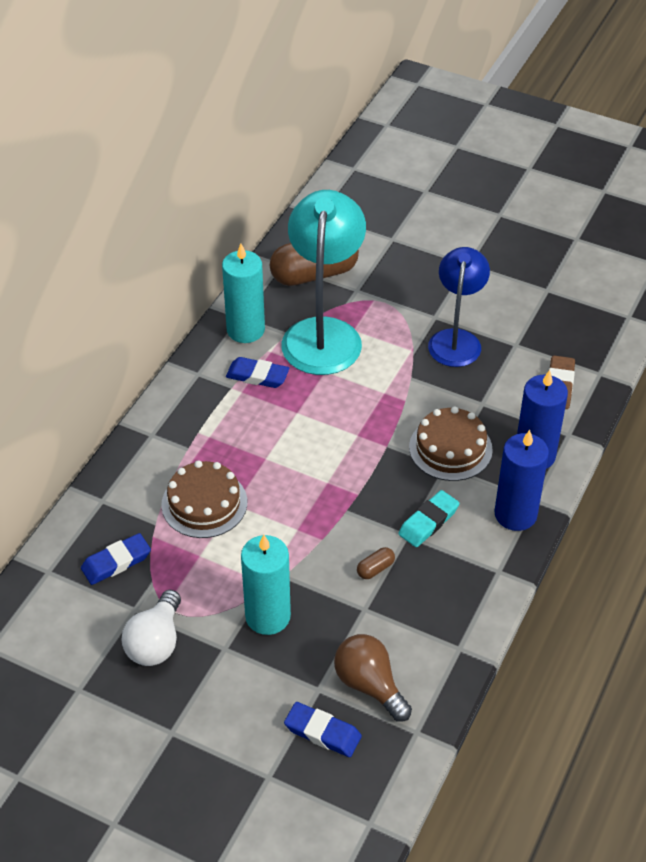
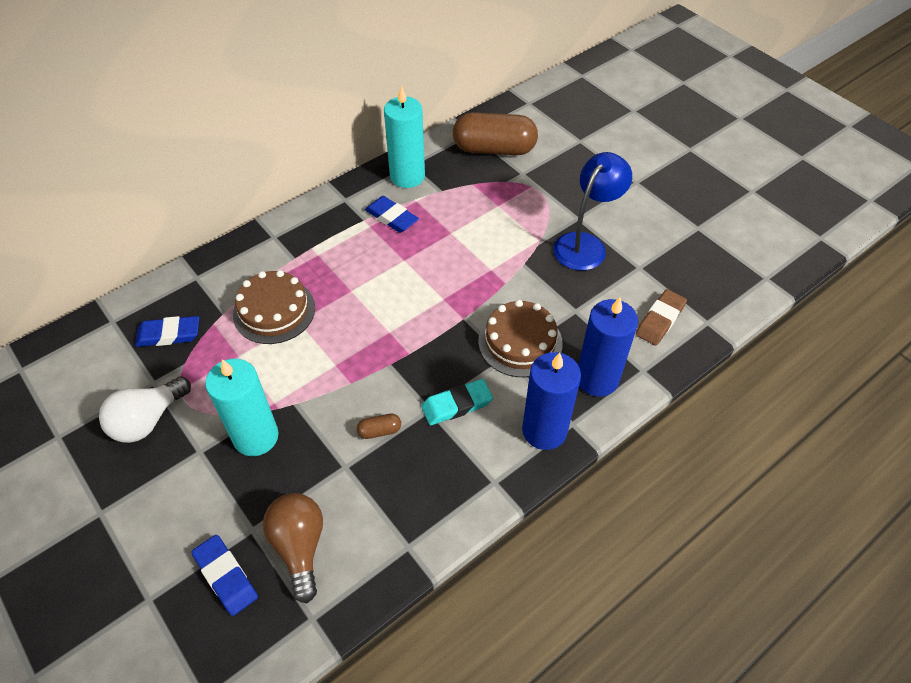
camera: 25 degrees right, 5 degrees up
(323, 333) = (470, 200): turquoise lamp -> none

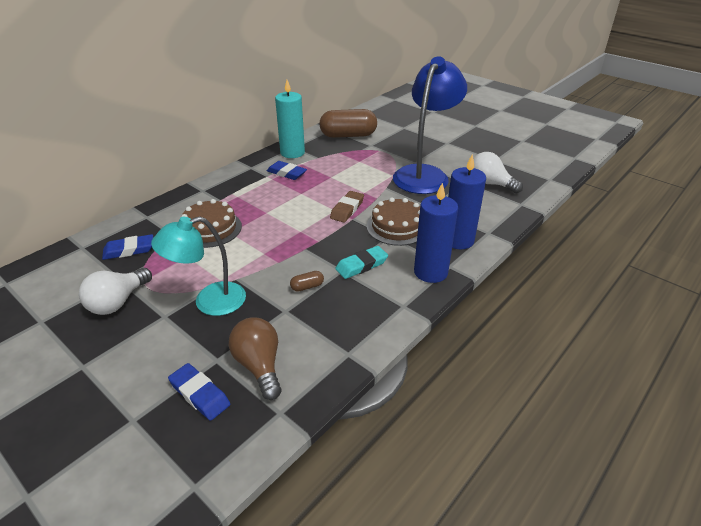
camera: 10 degrees left, 15 degrees down
(256, 437) = (209, 301): turquoise candle -> turquoise lamp
(585, 244) = (424, 174): blue lamp -> blue lamp, size x1.52
(660, 320) = (489, 206): brown eraser -> brown eraser (347, 209)
(674, 276) = (490, 184): none -> white light bulb

